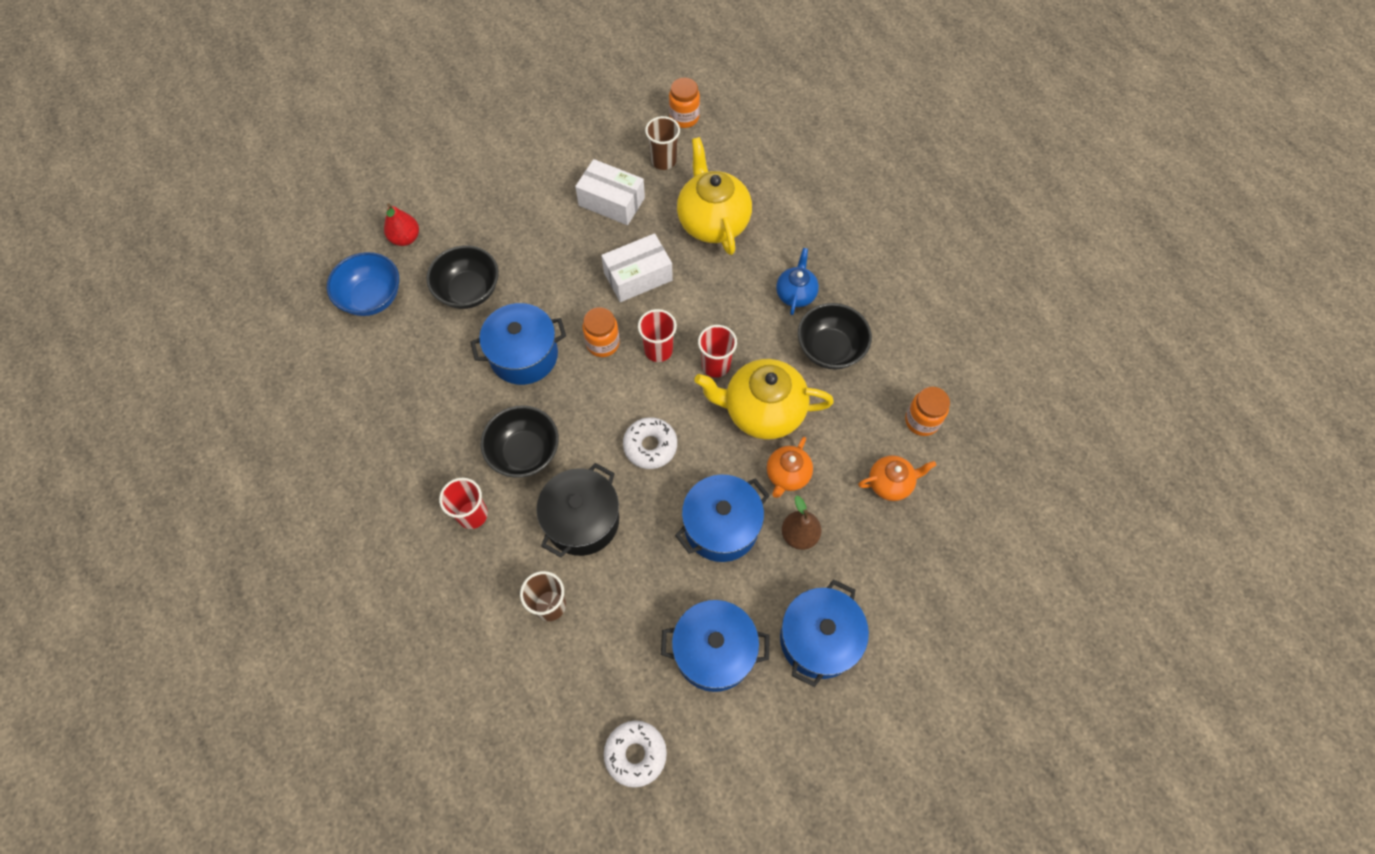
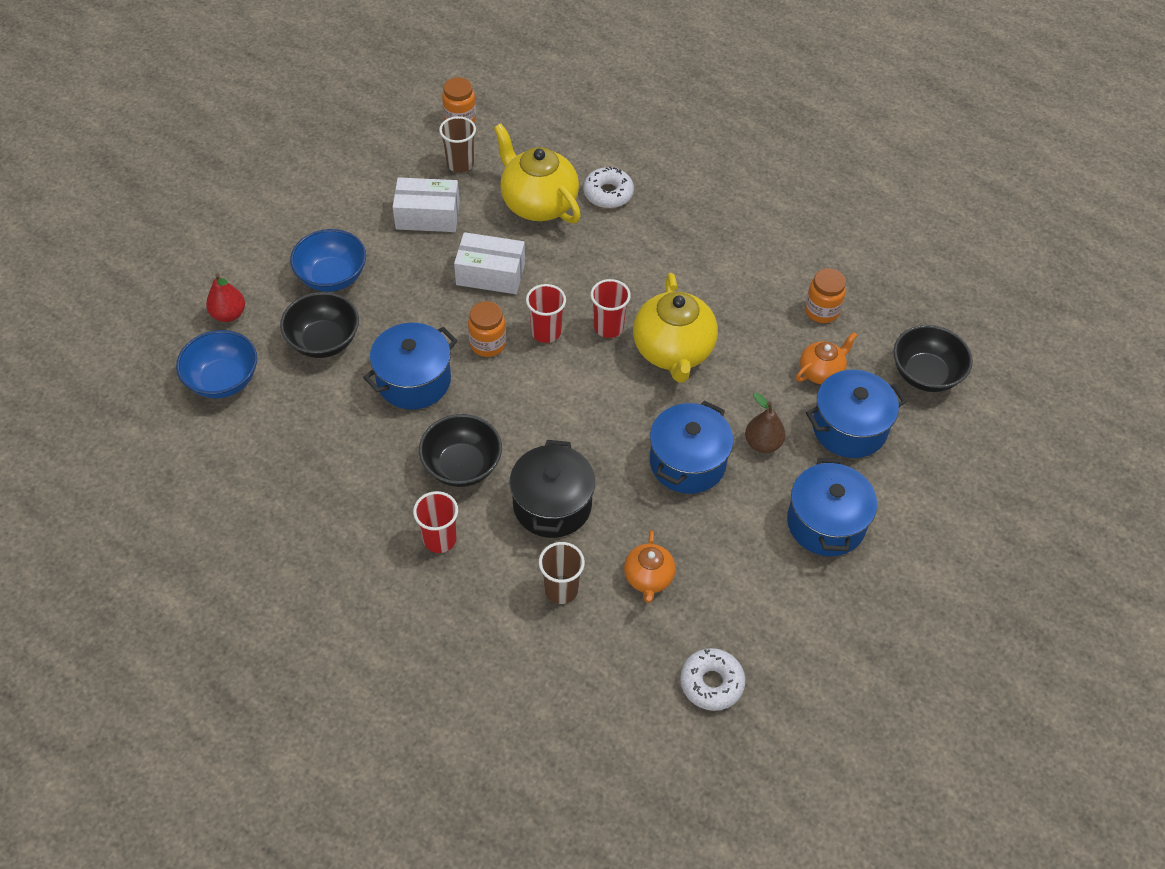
camera: 25 degrees left, 10 degrees down
(504, 232) = (332, 277): none -> blue bowl
(638, 276) = (490, 274): white box -> white box turned 60 degrees clockwise
(650, 446) = (583, 418): white donut -> white donut (608, 193)
(714, 651) = (737, 569): blue pot -> blue pot (849, 428)
(762, 411) = (673, 351): yellow teapot -> yellow teapot turned 75 degrees counterclockwise
(787, 475) = (725, 397): orange teapot -> orange teapot (648, 578)
(796, 294) = (651, 241): blue teapot -> none
(830, 349) = (707, 278): black bowl -> black bowl (925, 374)

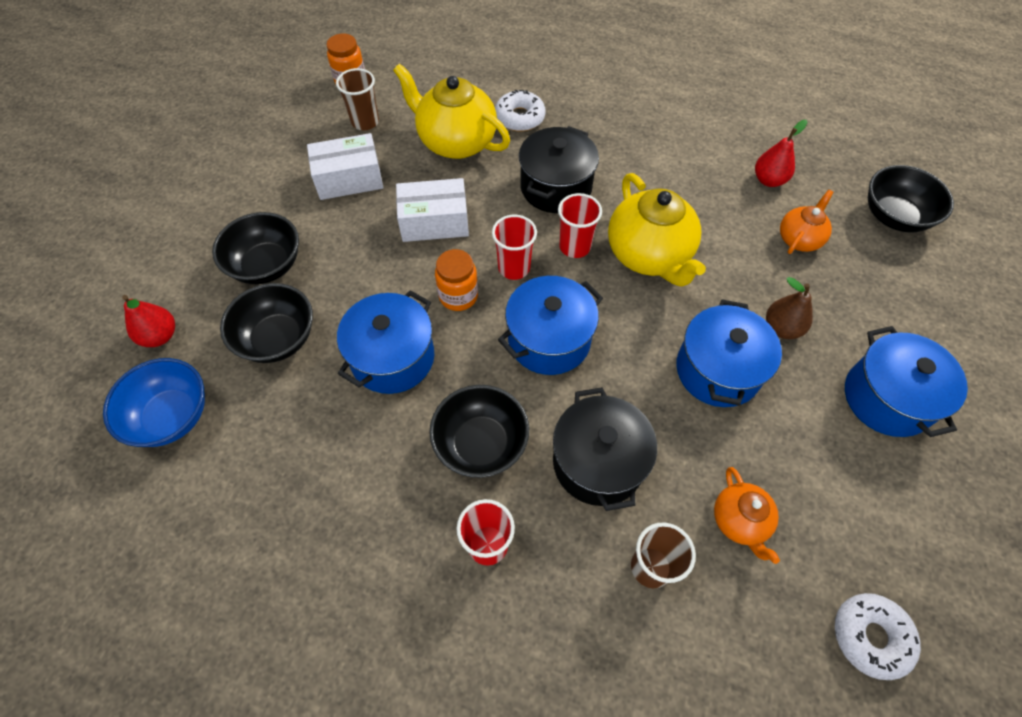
camera: 15 degrees left, 5 degrees up
(332, 277) = (267, 265): blue bowl -> black bowl
(614, 269) = (556, 187): none -> black pot
(821, 311) = (768, 180): orange jar -> red pear
(849, 428) = (854, 289): blue pot -> blue pot (549, 340)

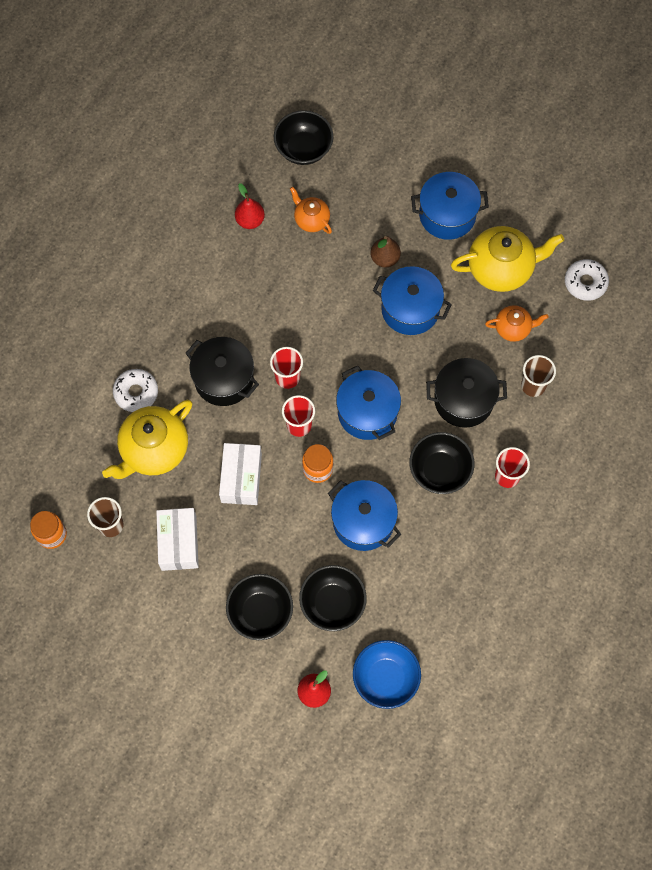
camera: 80 degrees left, 10 degrees up
(649, 255) = (306, 327): yellow teapot -> yellow teapot (501, 269)

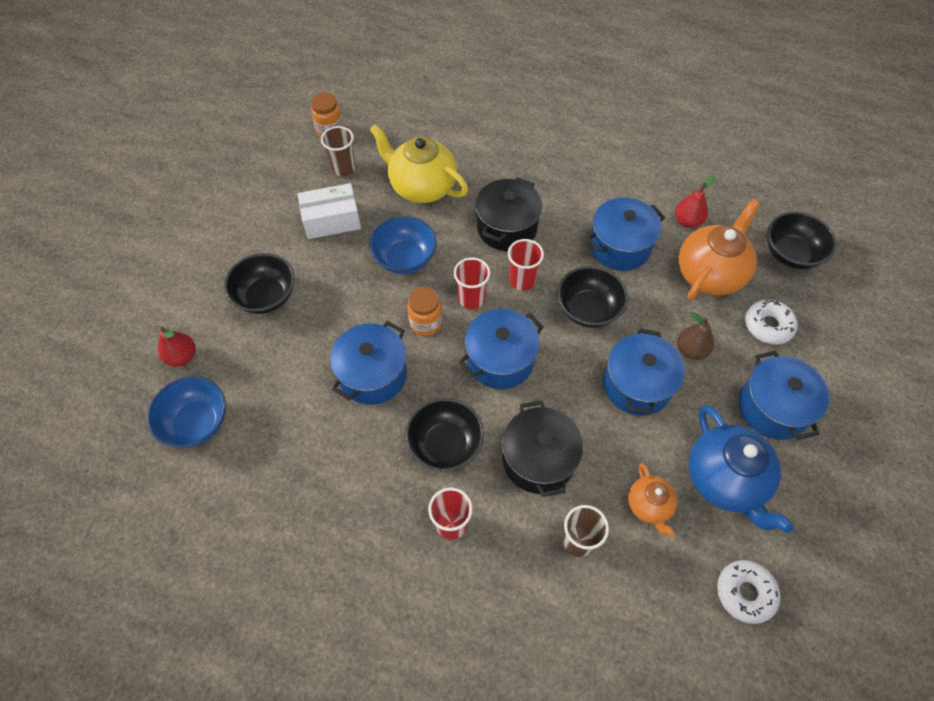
camera: 80 degrees right, 10 degrees down
(136, 392) = (476, 164): white donut -> white donut (768, 326)
(241, 478) = (404, 259): white box -> blue bowl
(267, 285) = (620, 247): none -> blue pot
(311, 220) = (710, 273): orange teapot -> orange teapot, size x1.84
(332, 603) = (278, 359): black bowl -> black bowl (588, 310)
(501, 269) = (725, 480): yellow teapot -> blue teapot

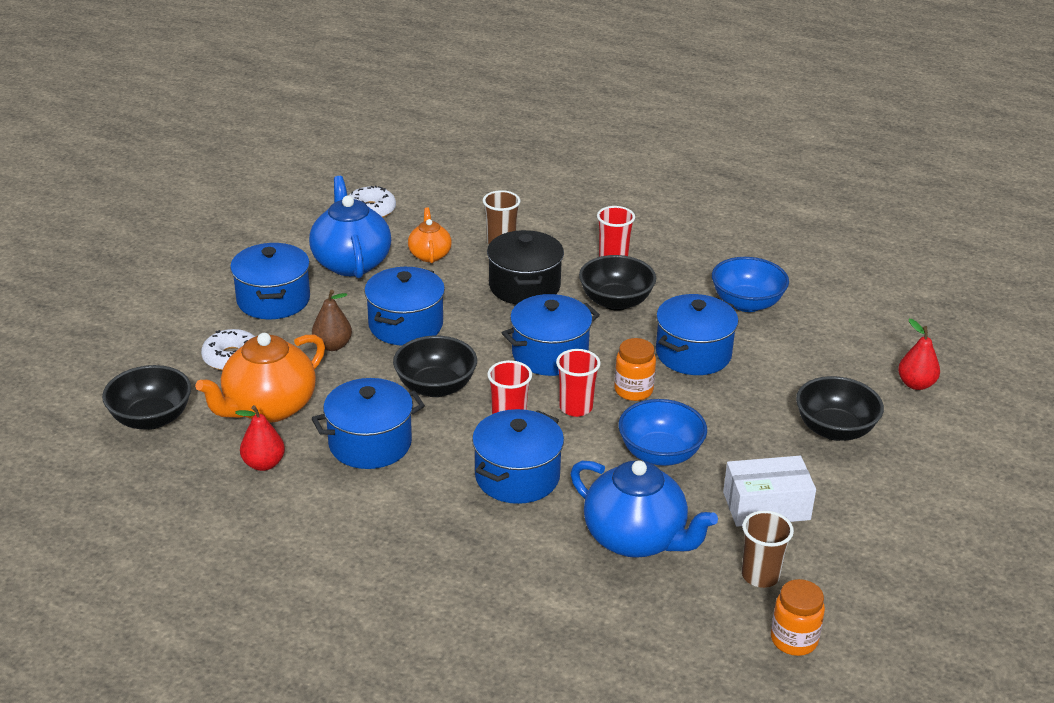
camera: 175 degrees left, 25 degrees down
(196, 423) = (876, 334): blue bowl -> blue bowl (747, 303)
(421, 186) = (636, 539): yellow teapot -> blue teapot
(507, 228) = (517, 477): black pot -> blue pot

